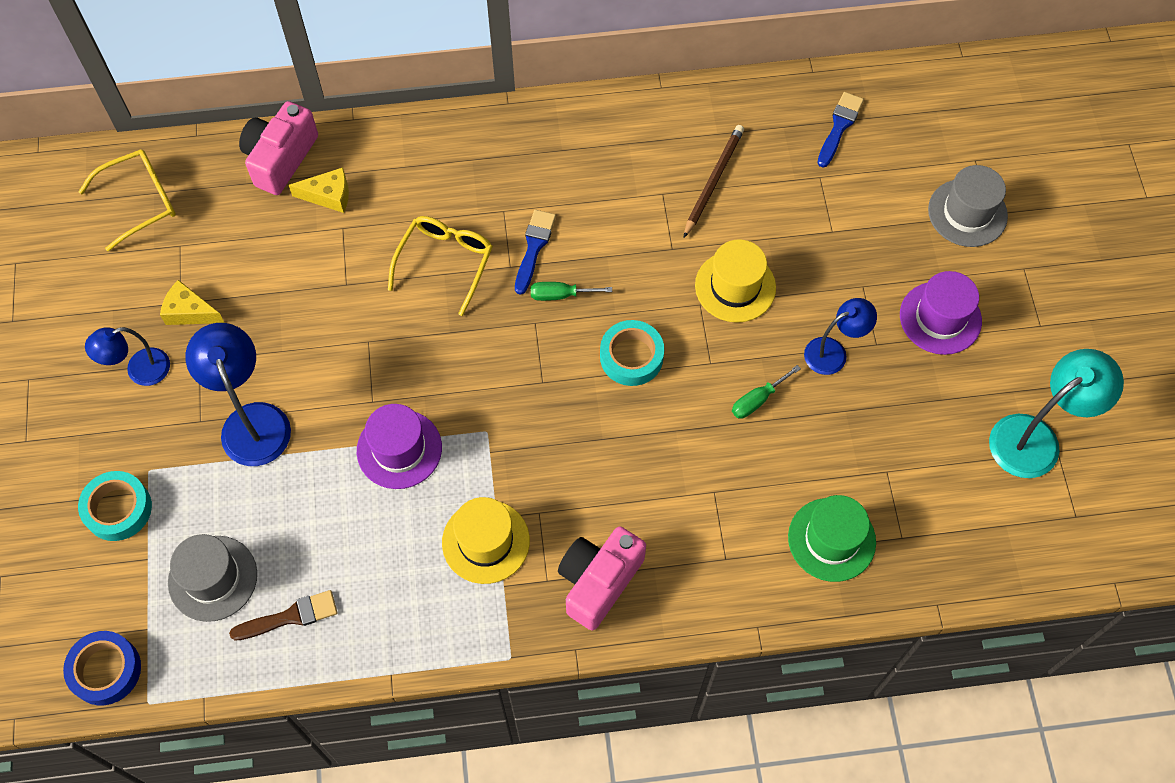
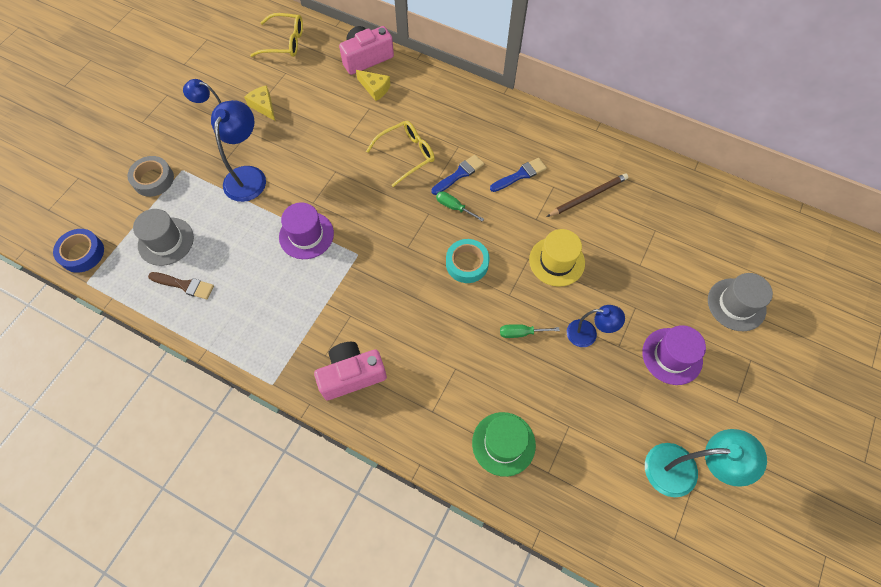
camera: 35 degrees right, 0 degrees up
(118, 509) = (153, 179): turquoise tape -> grey tape
(486, 541) = (310, 312): yellow hat -> none
(839, 126) = (689, 209): blue brush -> blue brush (520, 175)

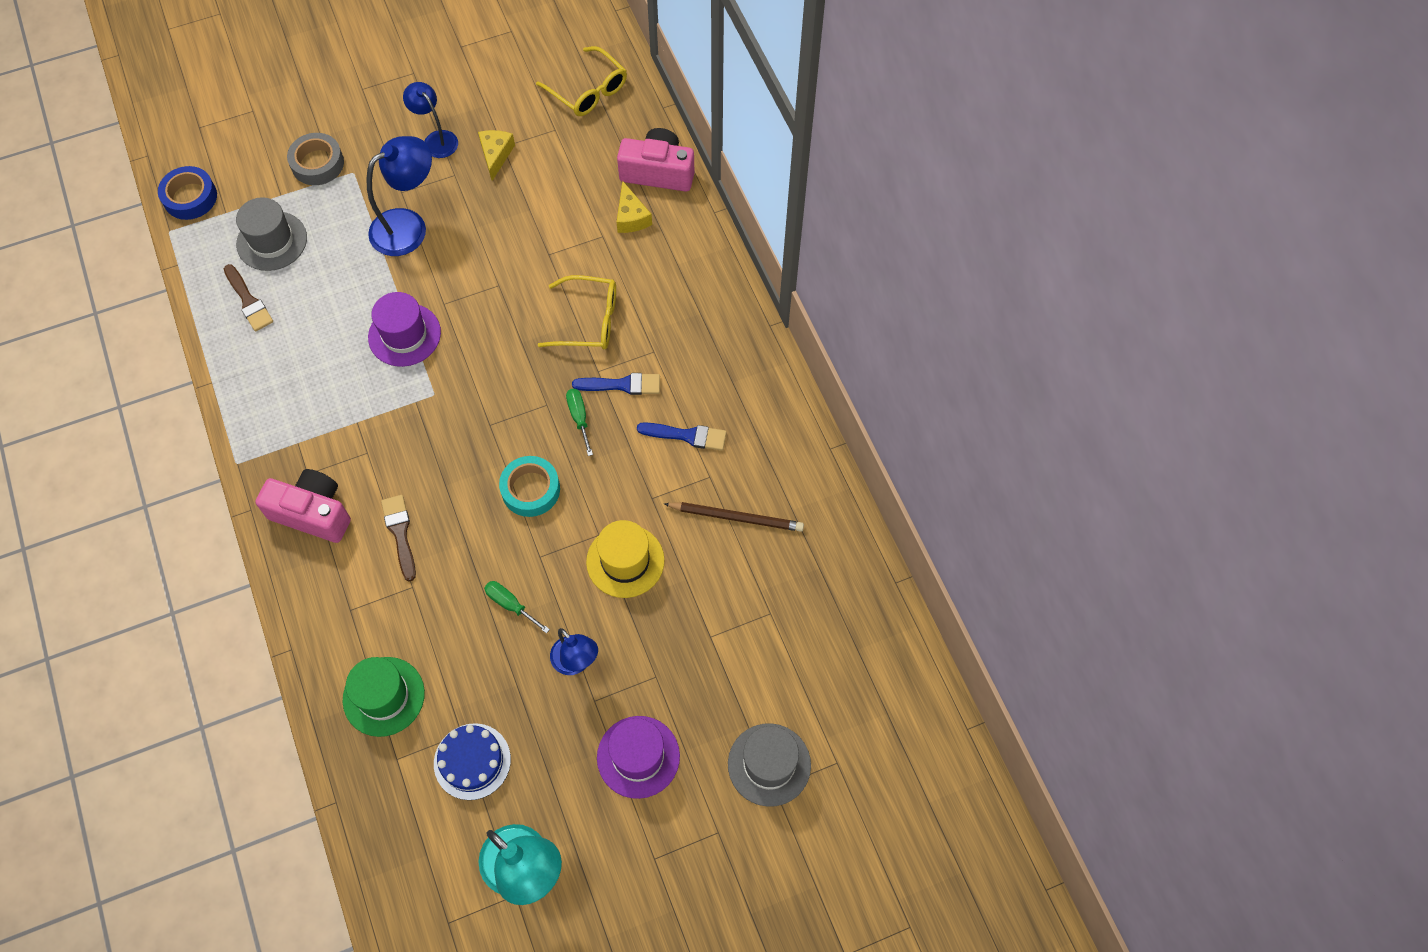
camera: 40 degrees right, 0 degrees up
(417, 344) = (400, 533): none -> brown brush
(591, 436) = (472, 761): none -> blue cake

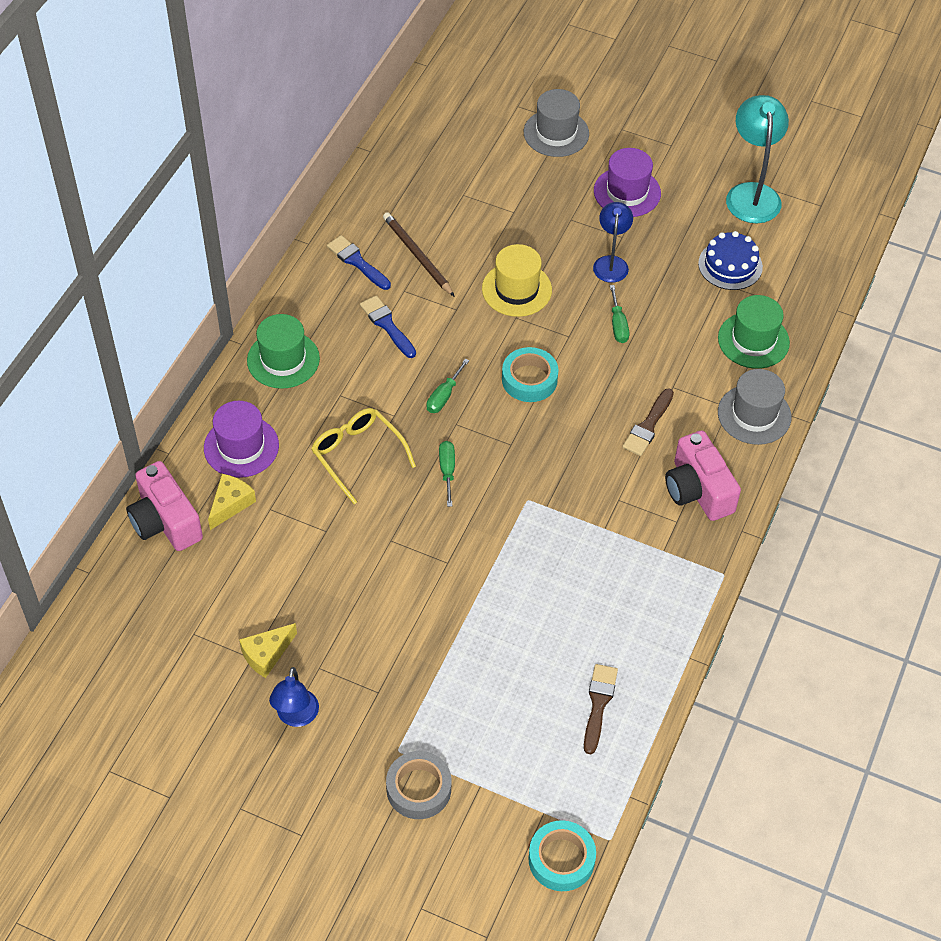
camera: 135 degrees left, 10 degrees down
(190, 197) = (561, 859): blue tape -> turquoise tape
(272, 241) = (529, 745): grey hat -> grey hat (754, 414)
(404, 335) = (503, 564): purple hat -> purple hat (241, 447)
(409, 226) = (405, 654): blue lamp -> none
(513, 365) = (447, 471): none -> green screwdriver
(588, 90) = (123, 644): yellow glasses -> none
(622, 385) = (389, 392): blue brush -> blue brush (357, 262)
(726, 340) = (283, 359): none -> green hat

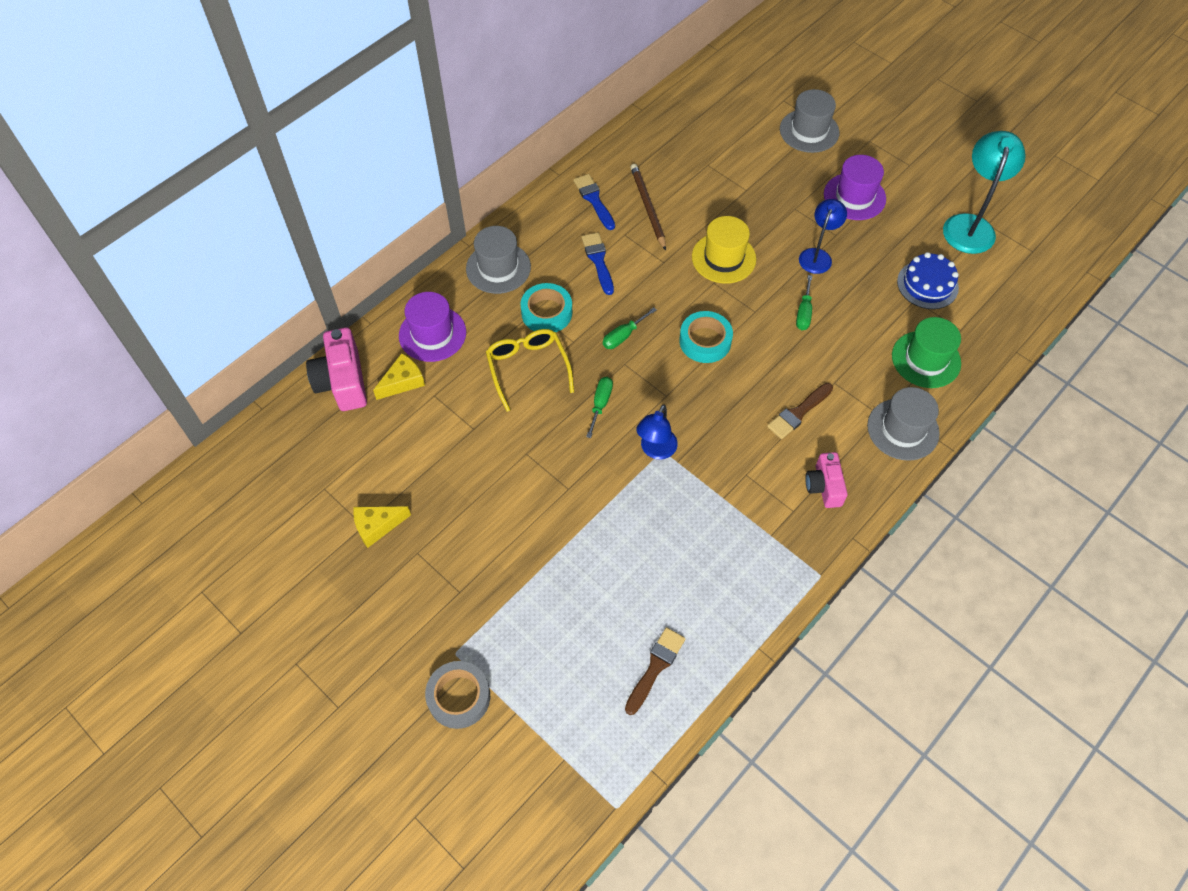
camera: 20 degrees right, 5 degrees up
(283, 359) = (498, 268): green hat -> grey hat
(296, 717) = (379, 592): blue lamp -> blue lamp (655, 450)
(561, 859) = (563, 813): turquoise tape -> turquoise tape (546, 313)
(698, 490) = (824, 486): pink camera -> pink camera, size x0.64

